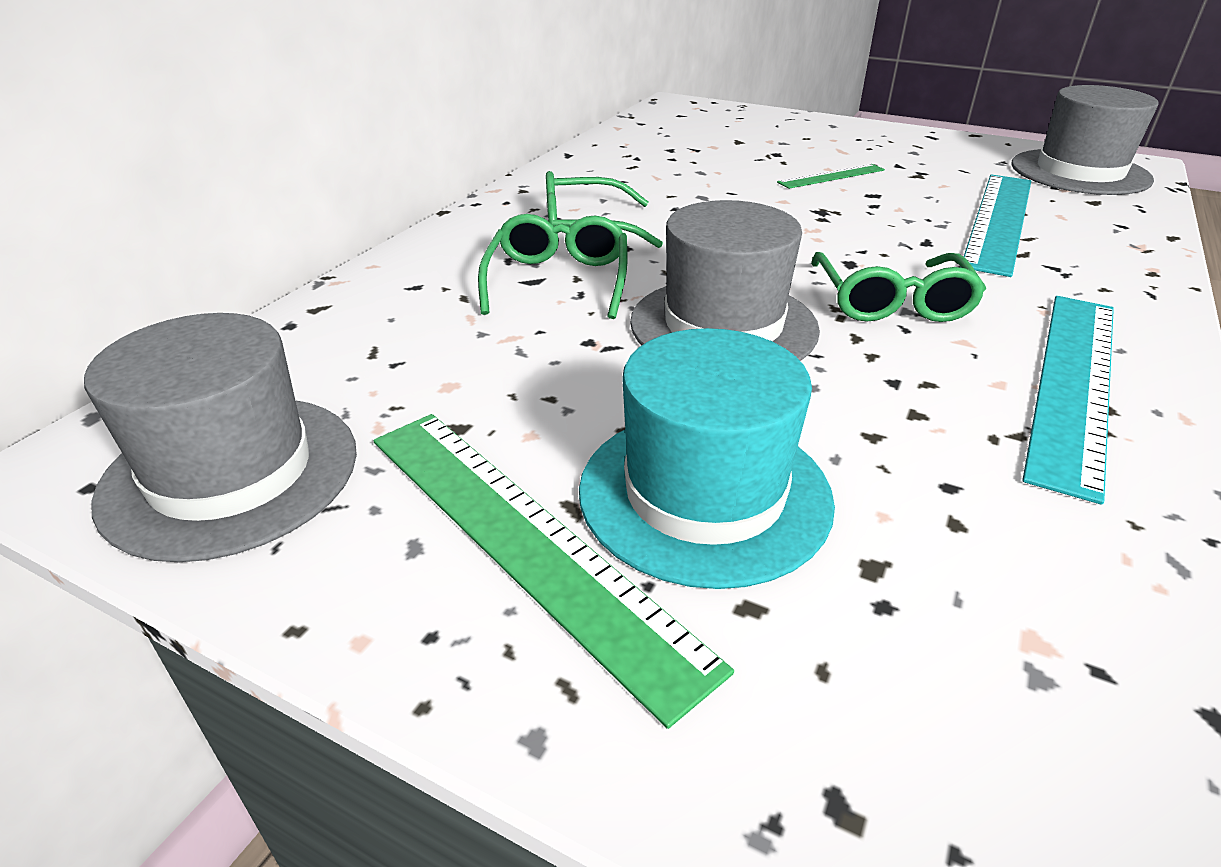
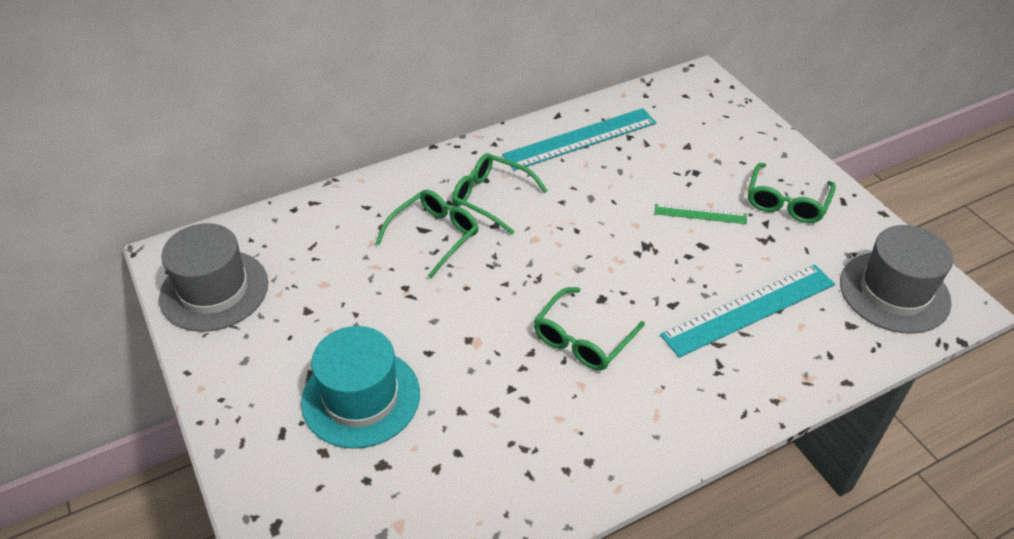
camera: 35 degrees right, 10 degrees up
(524, 540) = (280, 380): green ruler -> none
(723, 325) = (477, 310): grey hat -> none
(890, 149) = (786, 202): none -> green glasses
(1073, 382) = (595, 439): turquoise ruler -> turquoise ruler (580, 139)

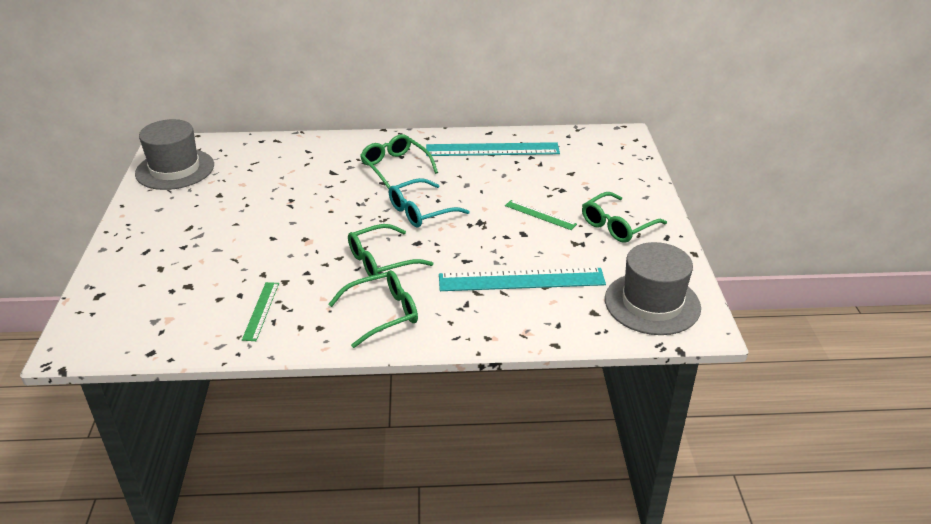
camera: 25 degrees right, 10 degrees down
(361, 397) = (208, 248): turquoise hat -> none
(435, 235) = (337, 177): green glasses -> green glasses (383, 313)
(502, 465) = (261, 311): none -> green ruler
(570, 253) = (420, 211): none -> turquoise glasses

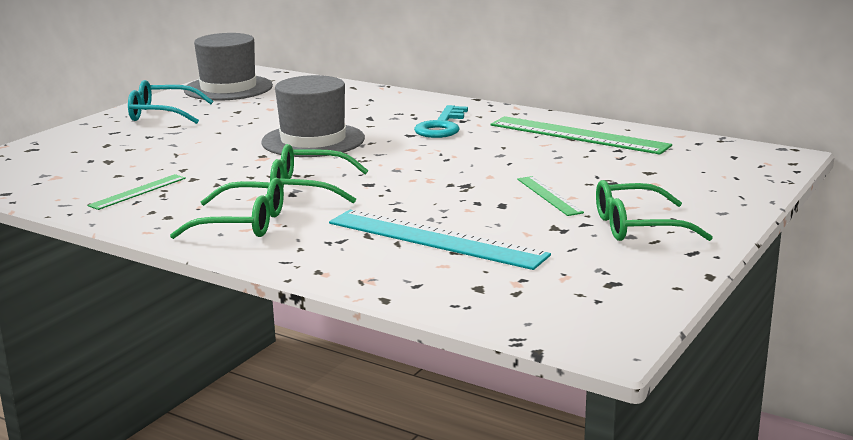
camera: 35 degrees right, 15 degrees down
(395, 167) = (442, 126): green glasses -> turquoise key
(420, 211) = (412, 163): turquoise glasses -> turquoise glasses (162, 114)
(492, 149) = (578, 135): turquoise ruler -> green ruler
(652, 303) = (570, 301): grey hat -> grey hat (313, 140)

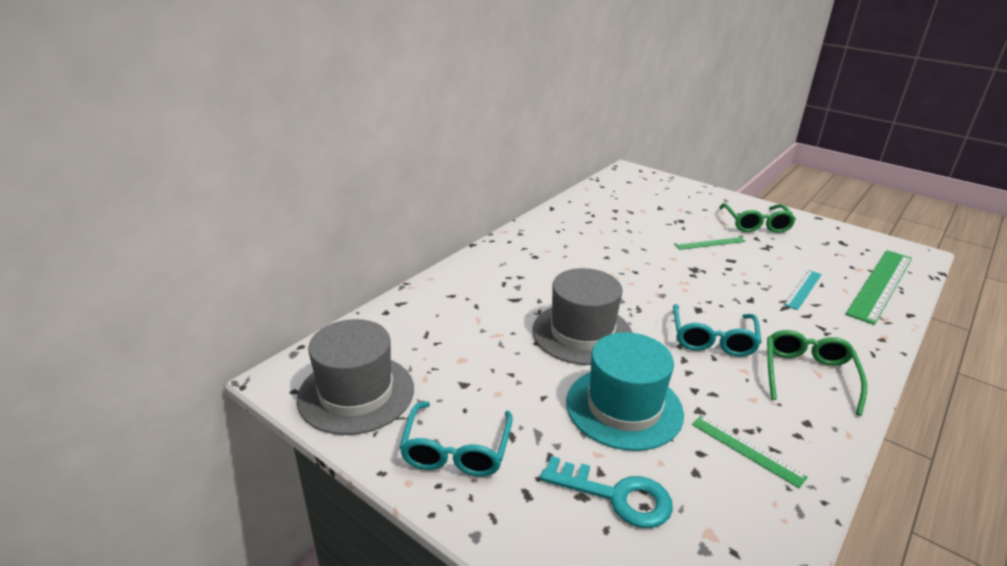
camera: 85 degrees left, 10 degrees up
(201, 154) = (624, 407): none -> turquoise hat
(308, 187) = (713, 339): green glasses -> turquoise glasses
(435, 239) = (803, 289): turquoise ruler -> turquoise ruler, size x0.51
(442, 126) = (550, 266): turquoise key -> turquoise key (616, 496)
(578, 135) = (582, 218): green ruler -> green ruler (880, 284)

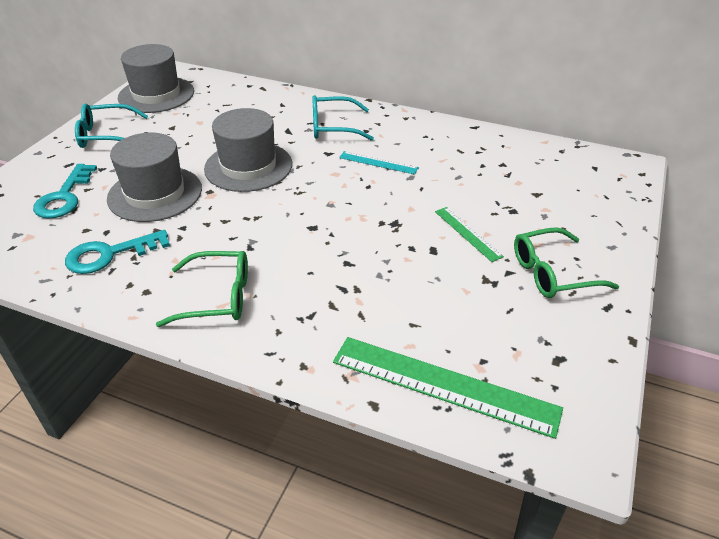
camera: 75 degrees right, 10 degrees up
(624, 407) = (155, 194): turquoise hat -> grey hat
(713, 339) = (261, 236): turquoise glasses -> turquoise glasses (333, 127)
(746, 450) = (110, 254): green ruler -> turquoise key
(803, 289) = (392, 306): turquoise ruler -> turquoise ruler (378, 163)

